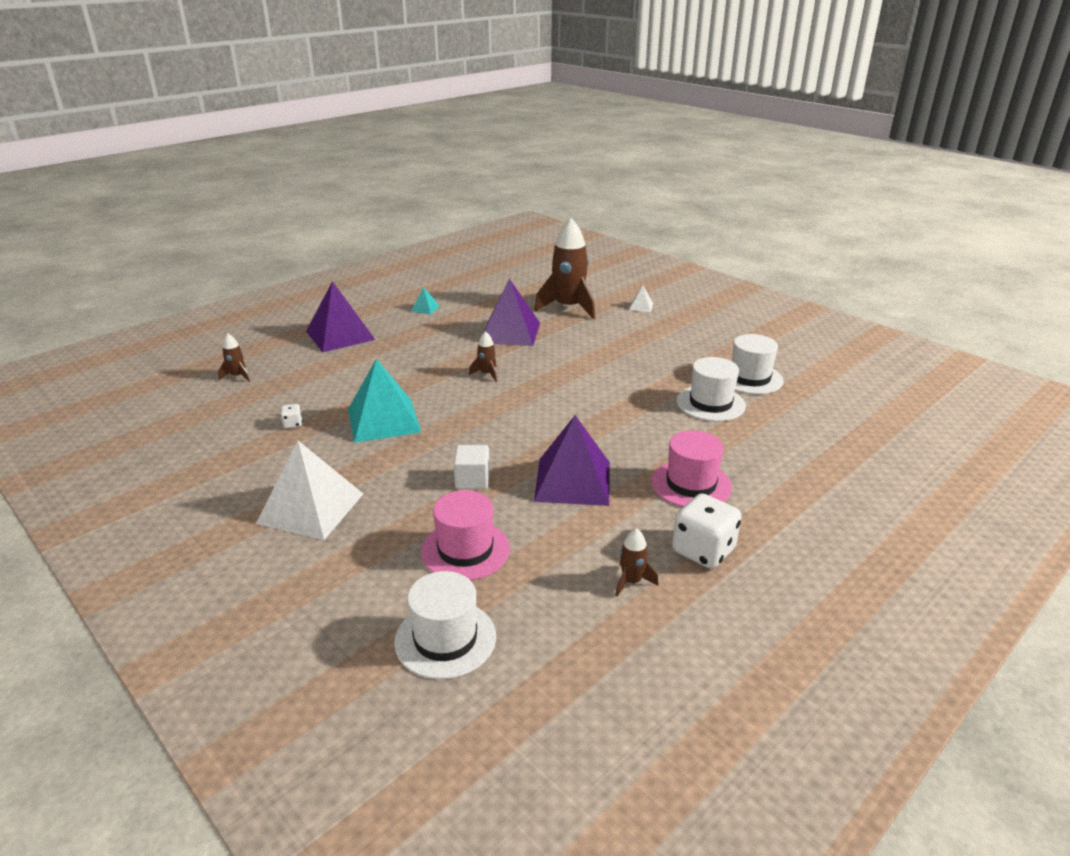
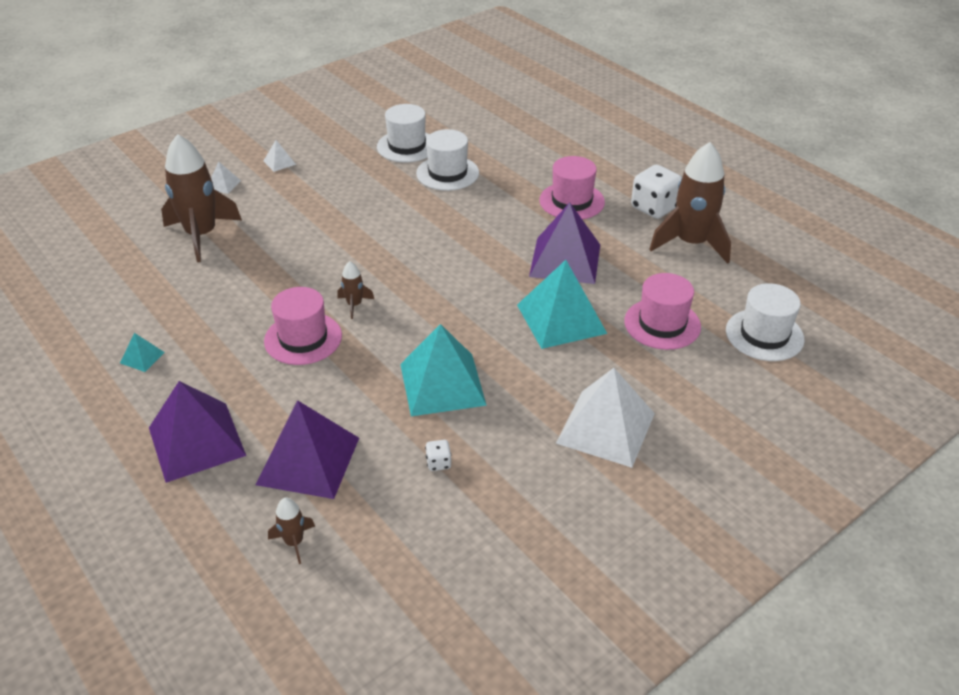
camera: 85 degrees left, 10 degrees up
(444, 358) = (303, 338): none -> pink hat
(472, 480) = (561, 318): white cube -> turquoise pyramid
(510, 332) = (251, 283): purple pyramid -> purple pyramid (308, 460)
(631, 582) = (691, 243): brown rocket -> brown rocket, size x2.25
(686, 323) = (279, 162): none -> white pyramid

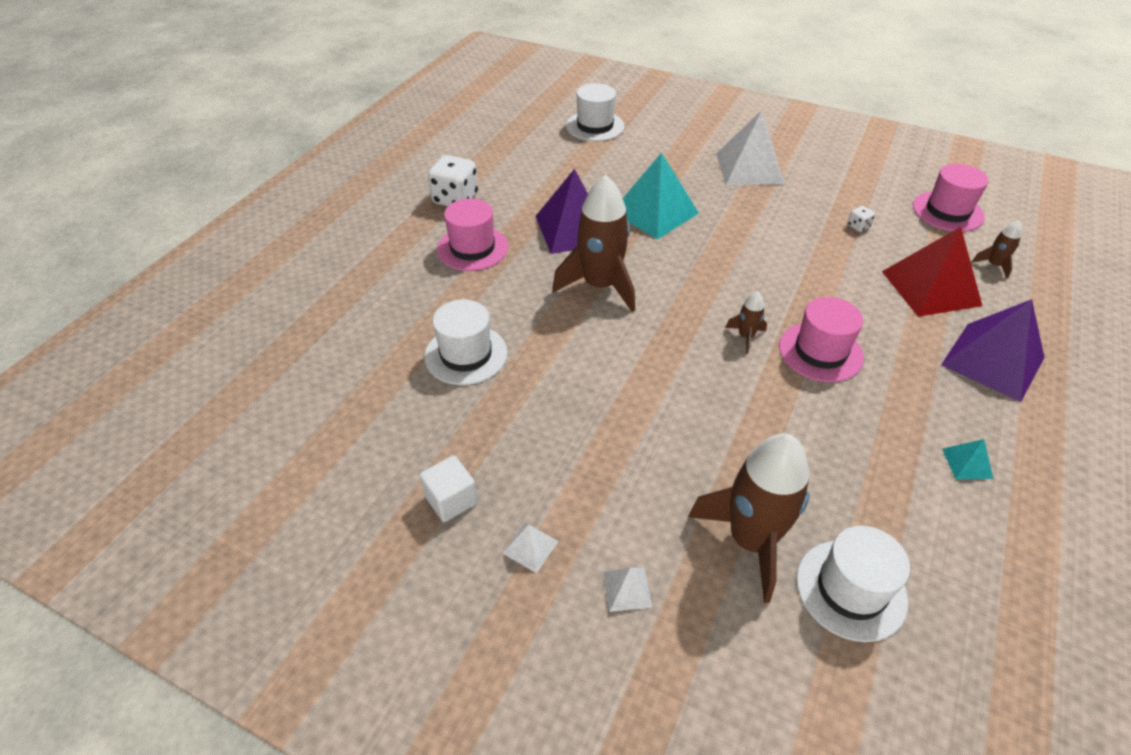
camera: 115 degrees left, 5 degrees up
(308, 460) = (930, 288): purple pyramid -> red pyramid
(335, 145) = (451, 500): none -> white cube
(407, 146) = (418, 417): white hat -> white hat (851, 589)
(442, 384) = (786, 249): turquoise pyramid -> none
(662, 324) = (619, 166): pink hat -> pink hat (947, 211)
(691, 243) = (500, 171): brown rocket -> brown rocket (600, 286)

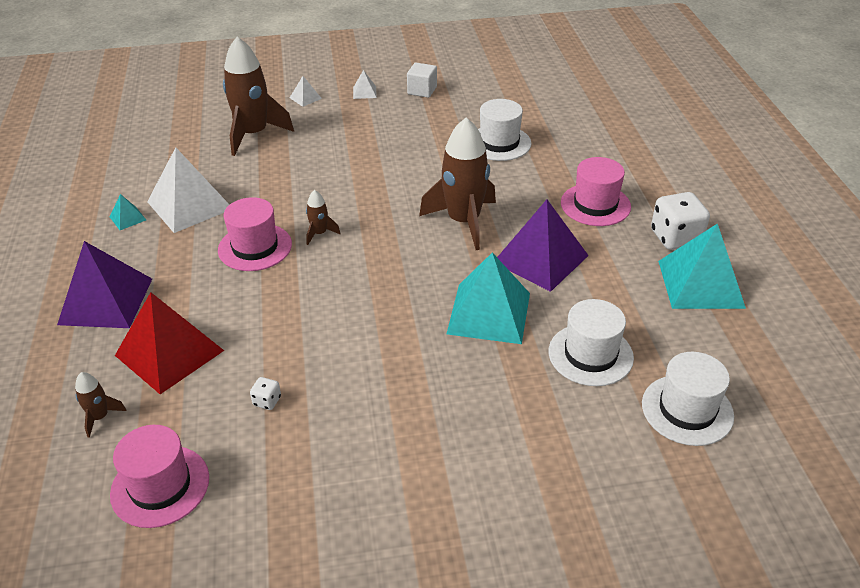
camera: 145 degrees right, 5 degrees down
(488, 168) = (701, 284): none -> turquoise pyramid
(749, 168) = (441, 435): white pyramid -> white pyramid (190, 205)
(851, 589) = (191, 137): white hat -> white hat (590, 354)

